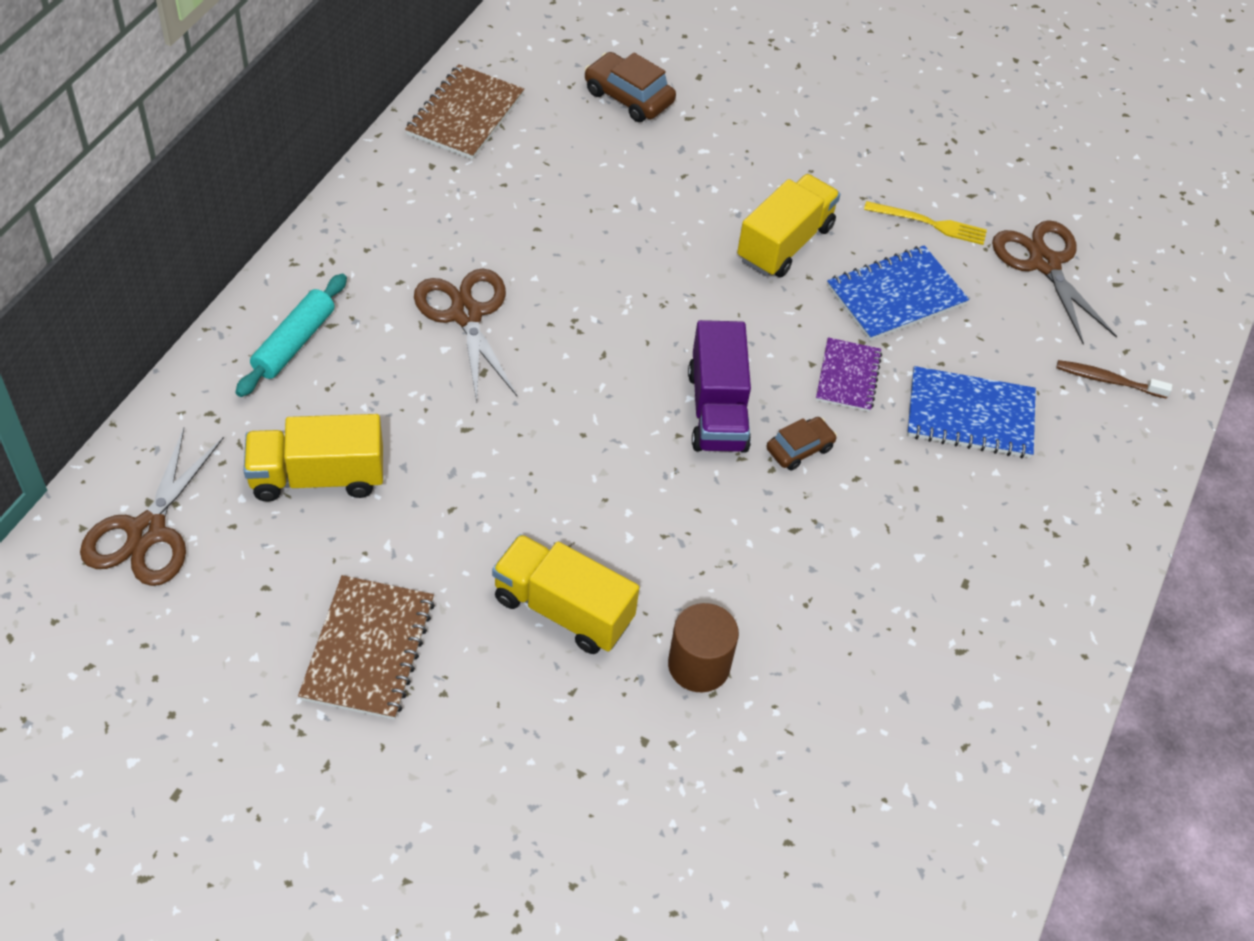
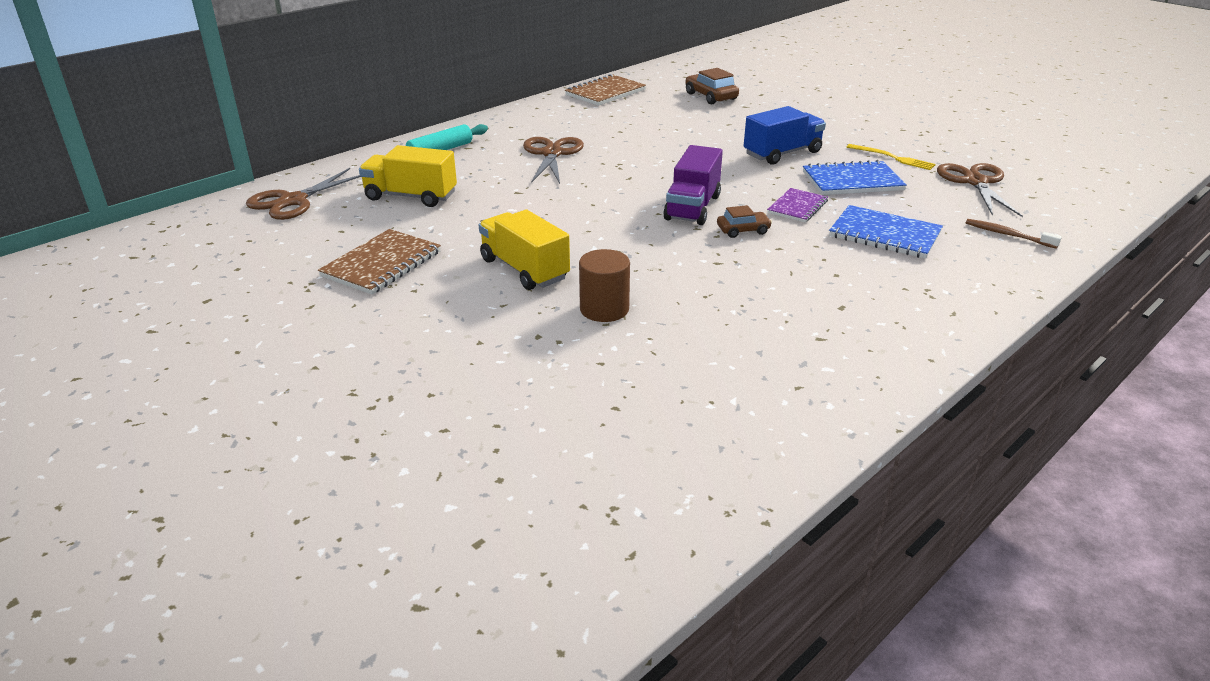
camera: 25 degrees right, 20 degrees down
(785, 243) = (782, 153): yellow truck -> blue truck

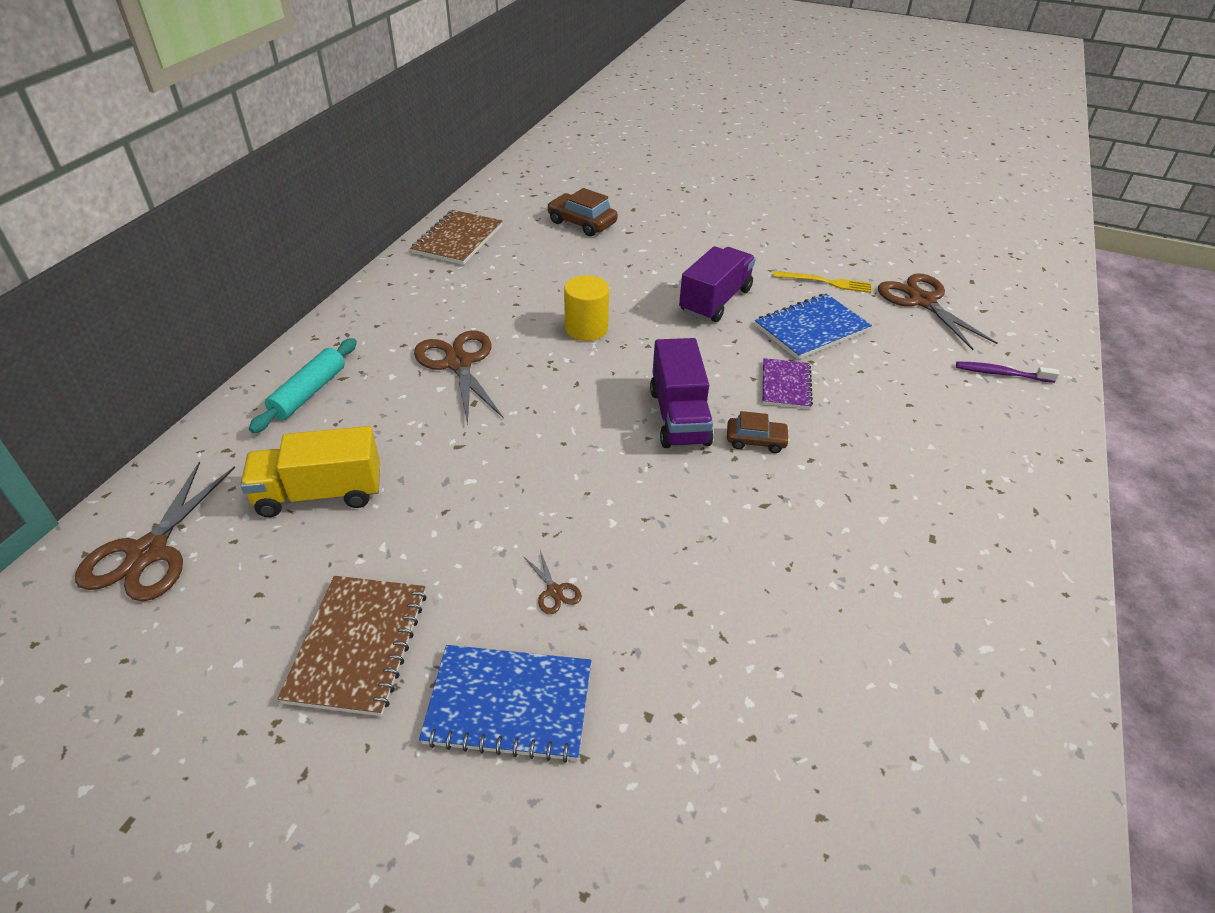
camera: 25 degrees left, 10 degrees up
(524, 269) = (554, 591): yellow truck -> brown scissors
(604, 309) = (694, 633): brown cylinder -> none
(662, 152) = (586, 328): none -> yellow cylinder
(743, 230) = (756, 440): brown car -> brown car turned 45 degrees clockwise
(782, 153) = (715, 301): blue truck -> purple truck
(884, 234) = (895, 406): blue notebook -> blue notebook (509, 704)
(1008, 235) = (1001, 374): brown toothbrush -> purple toothbrush

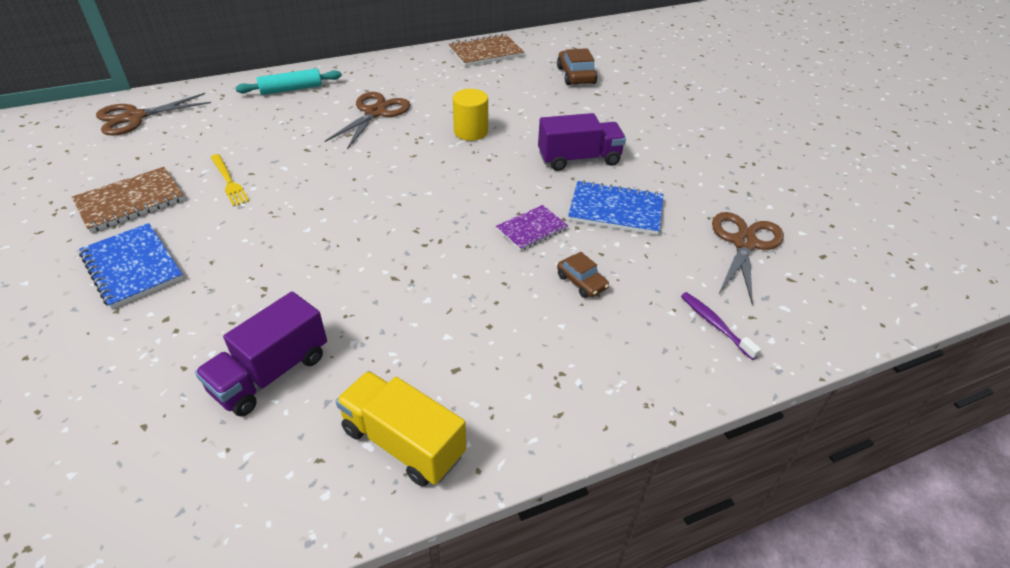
camera: 45 degrees right, 0 degrees up
(320, 493) = (222, 134): yellow truck -> yellow truck (403, 442)
(554, 591) = (228, 238): brown scissors -> none
(679, 417) = (435, 204): purple truck -> purple truck (271, 373)
(756, 440) = (454, 244): brown car -> brown car (581, 282)
(825, 282) = (684, 190): yellow fork -> yellow fork (229, 181)

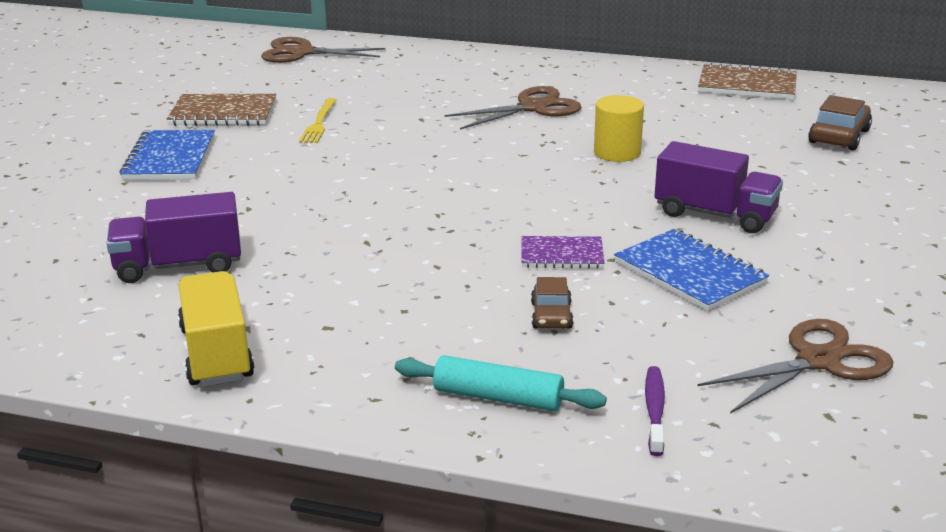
camera: 40 degrees right, 15 degrees down
(291, 89) = (473, 66): turquoise rolling pin -> turquoise rolling pin (498, 397)

